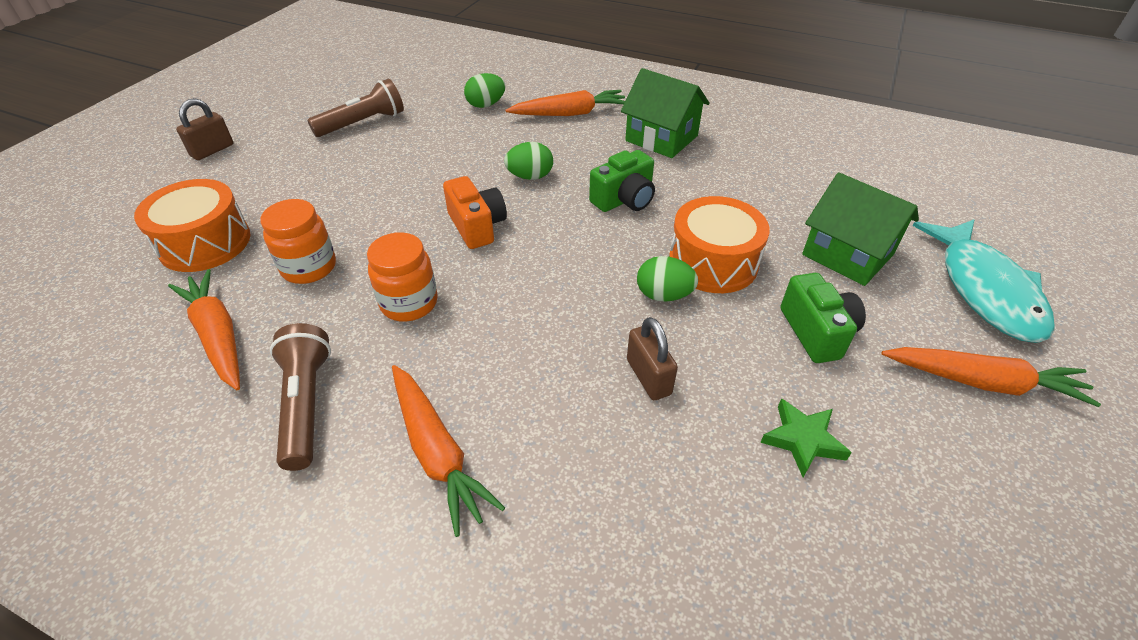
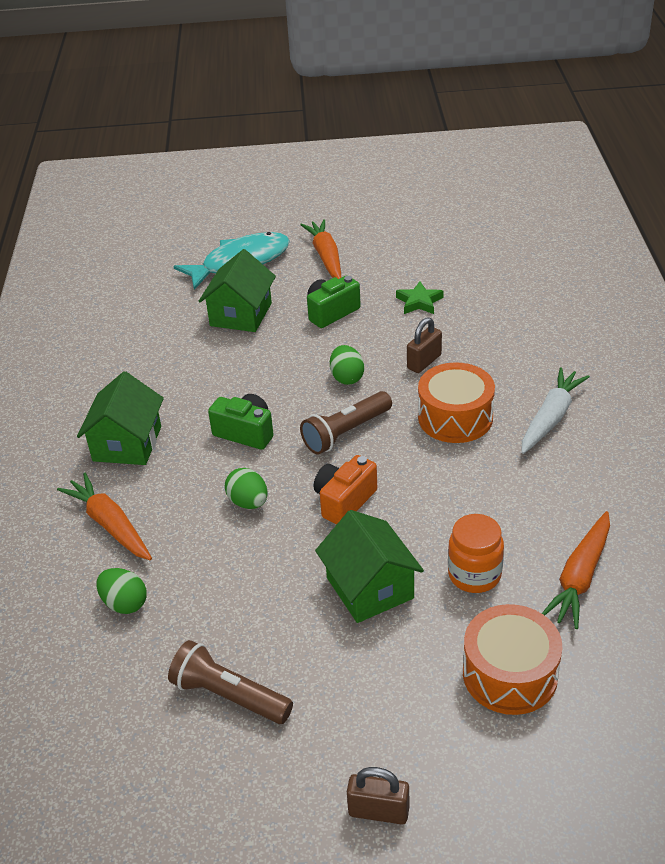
camera: 115 degrees left, 5 degrees down
(306, 404) = (579, 490): brown flashlight -> brown flashlight (346, 432)
(370, 206) = (370, 588): none -> green house
(409, 303) = (458, 492): orange jar -> none
(437, 452) = (551, 417): orange carrot -> white carrot
(713, 262) = (294, 366): orange drum -> orange drum (455, 417)

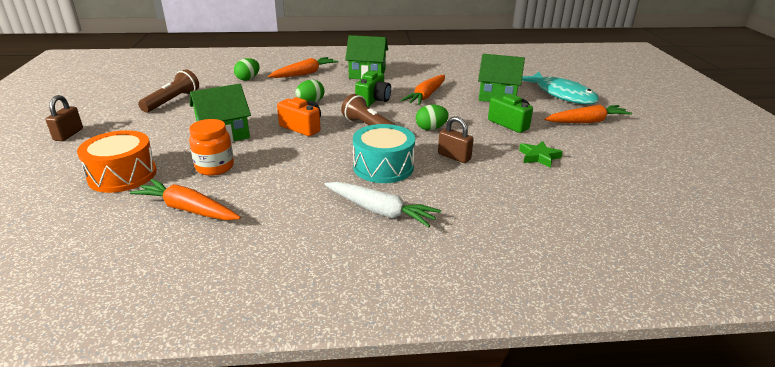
camera: 85 degrees right, 10 degrees down
(233, 379) = (426, 96): none -> orange carrot
(455, 417) = (383, 167): orange drum -> turquoise drum

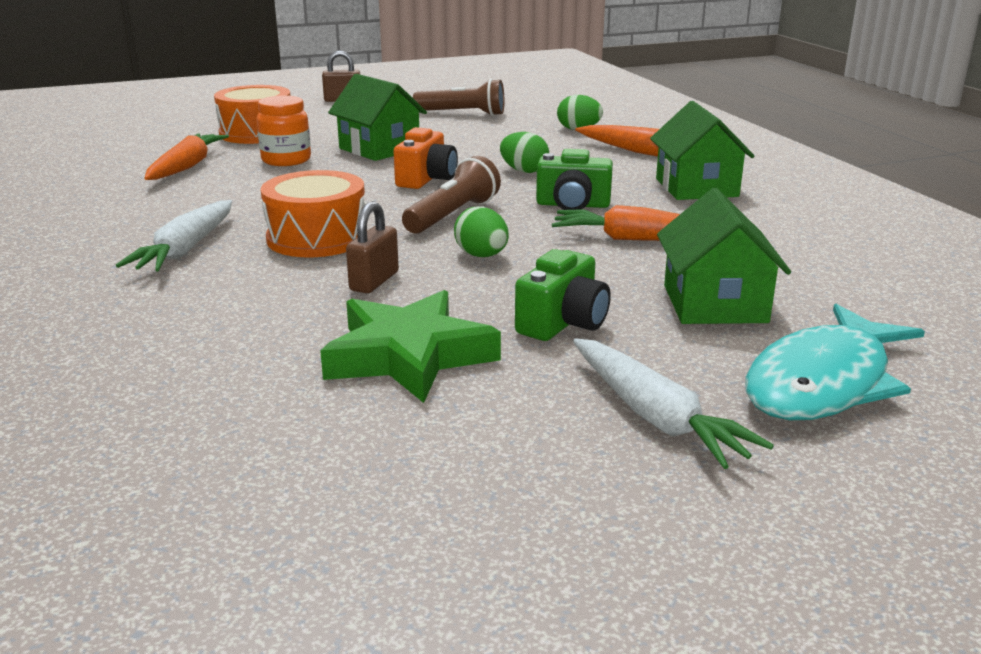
camera: 75 degrees right, 5 degrees down
(383, 167) = (317, 238): turquoise drum -> orange drum
(539, 157) = (409, 356): green star -> green star, size x1.86
(587, 121) = (656, 417): orange carrot -> white carrot

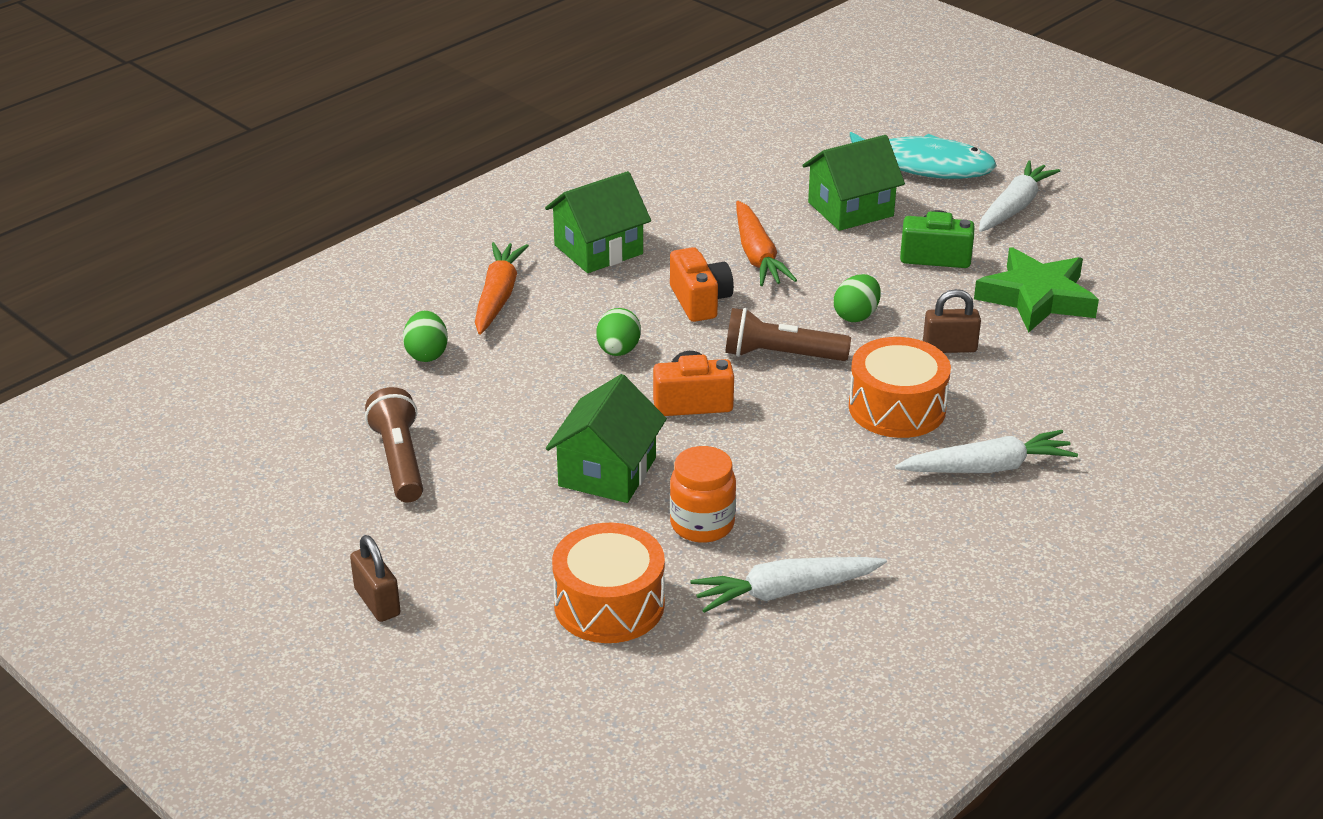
camera: 115 degrees left, 10 degrees up
(186, 167) = (785, 592): orange carrot -> white carrot
(573, 205) = (700, 301): green camera -> orange camera

